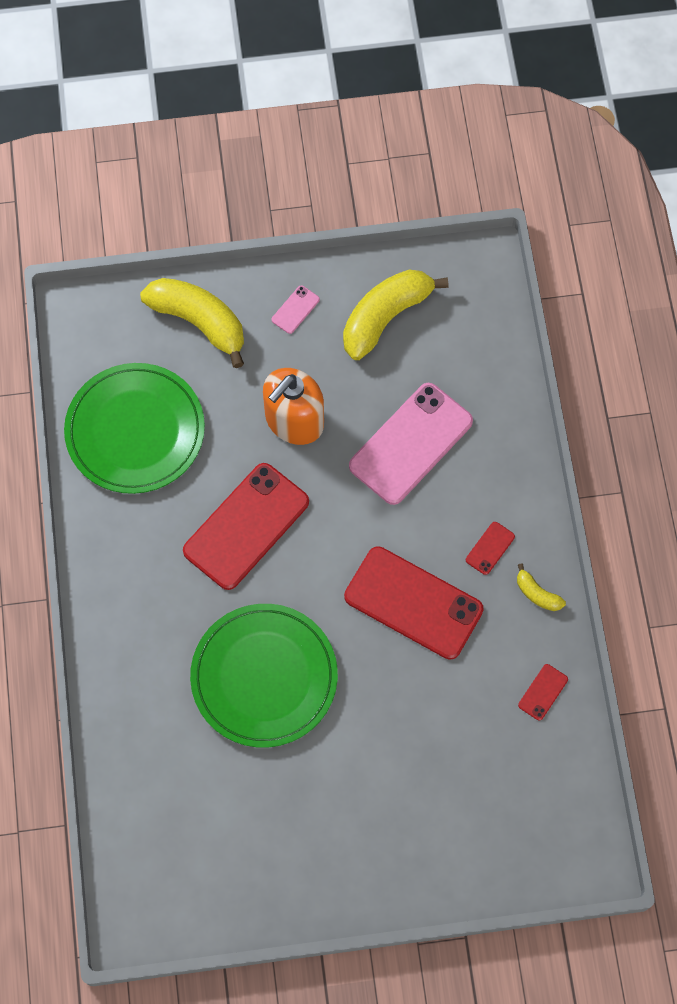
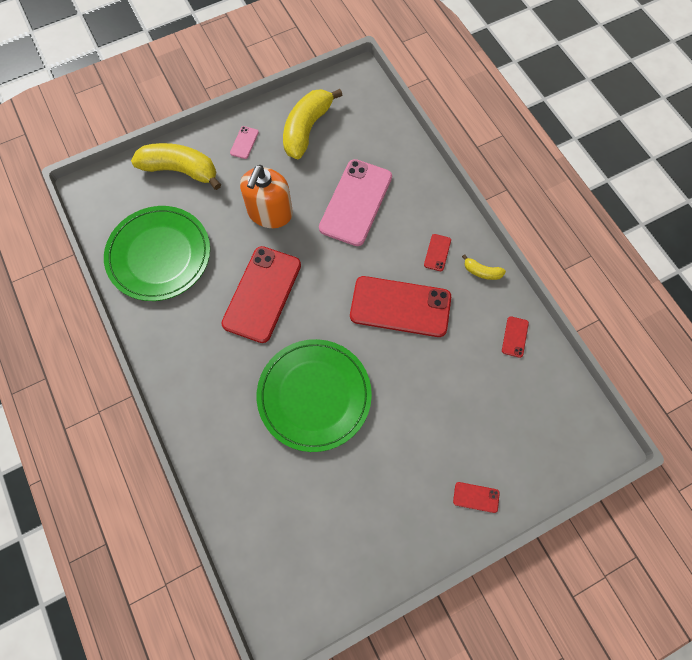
camera: 20 degrees left, 0 degrees up
(411, 866) = (476, 497): none -> red phone

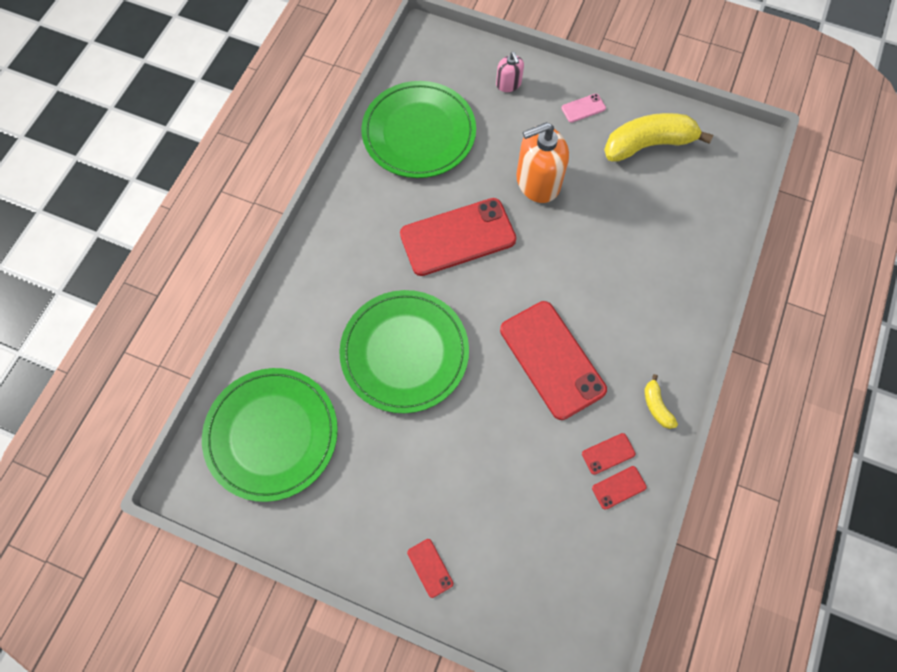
camera: 50 degrees right, 0 degrees up
(180, 170) = (508, 84): yellow banana -> pink soap dispenser
(295, 536) = (272, 434): none -> green plate
(356, 202) = (617, 242): pink phone -> none
(437, 252) = (637, 350): red phone -> red phone (608, 453)

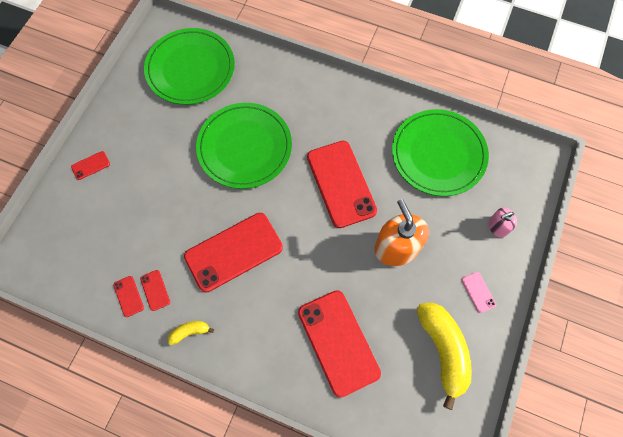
camera: 90 degrees right, 0 degrees up
(651, 243) = (338, 342): none -> red phone

